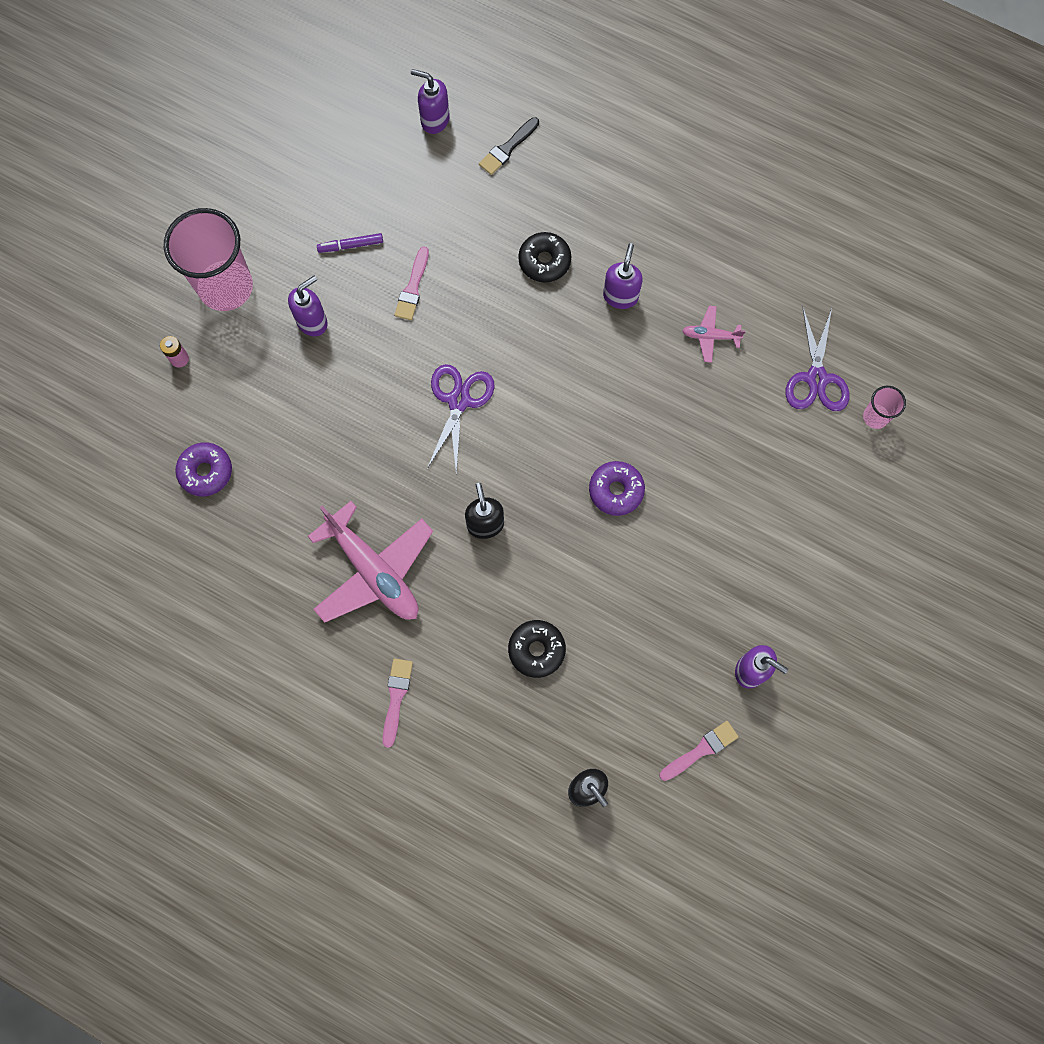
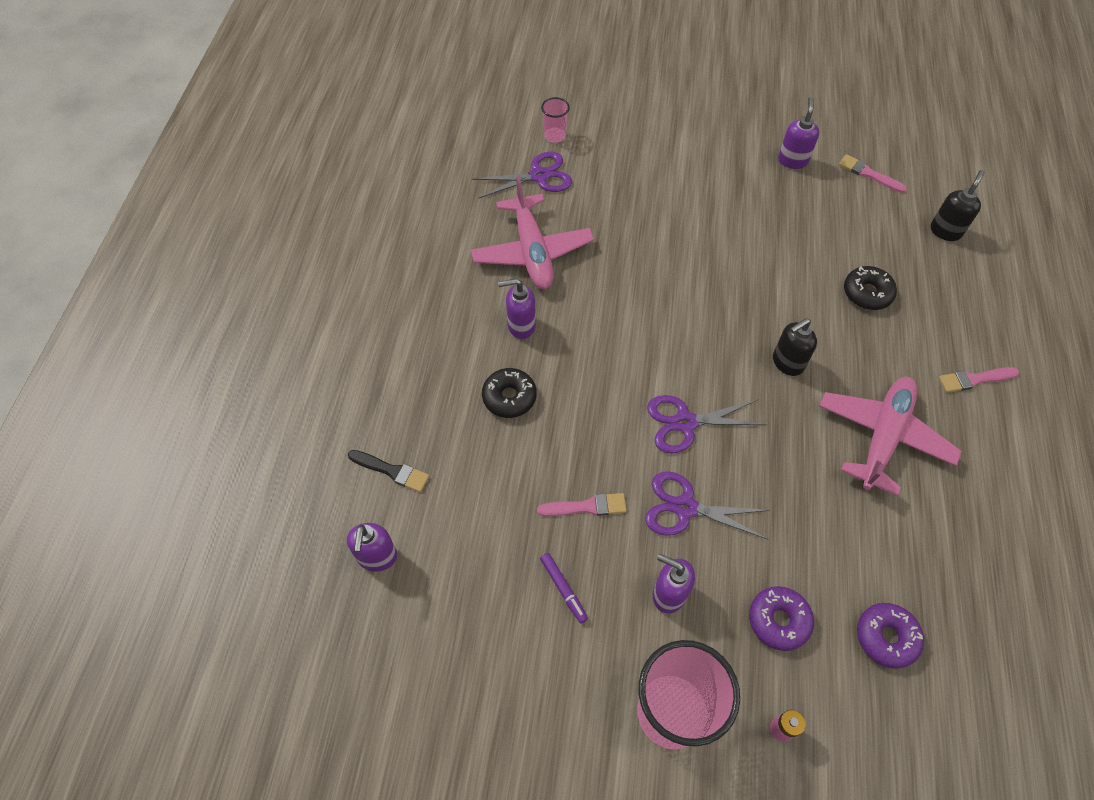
camera: 110 degrees left, 15 degrees down
(379, 366) = (685, 508): none -> purple scissors
(616, 490) = (703, 278): purple donut -> purple donut (778, 620)
(710, 336) = (532, 251): pink plane -> pink plane, size x2.19

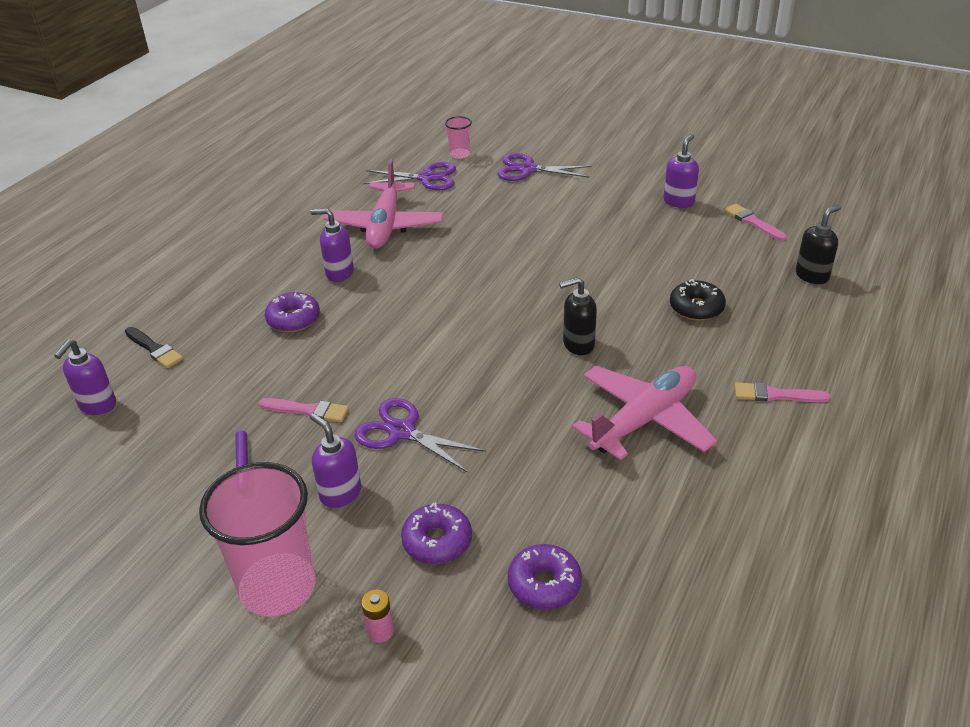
camera: 20 degrees right, 20 degrees down
(509, 397) = (293, 319): black donut -> purple donut
(685, 423) = (445, 369): purple scissors -> purple scissors (527, 169)

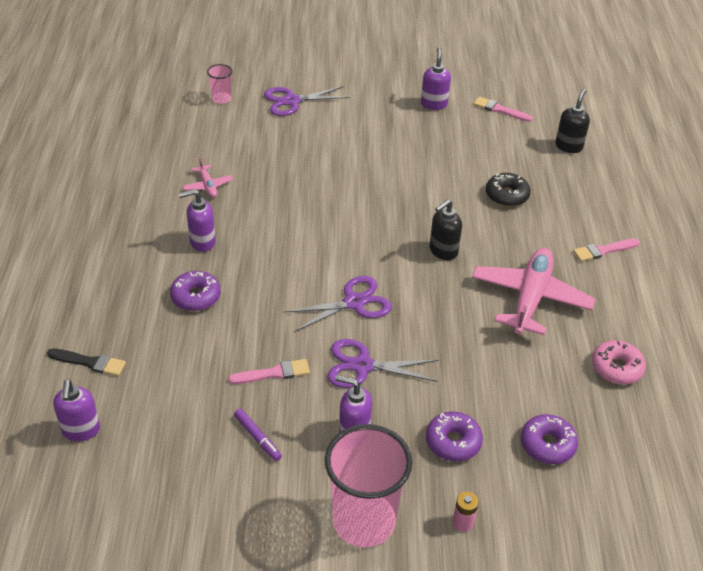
camera: 30 degrees left, 5 degrees up
(385, 226) = (208, 186): pink plane -> pink plane, size x0.46
(427, 178) = (209, 129): purple scissors -> purple scissors (354, 303)
(696, 528) = (616, 368): none -> pink donut

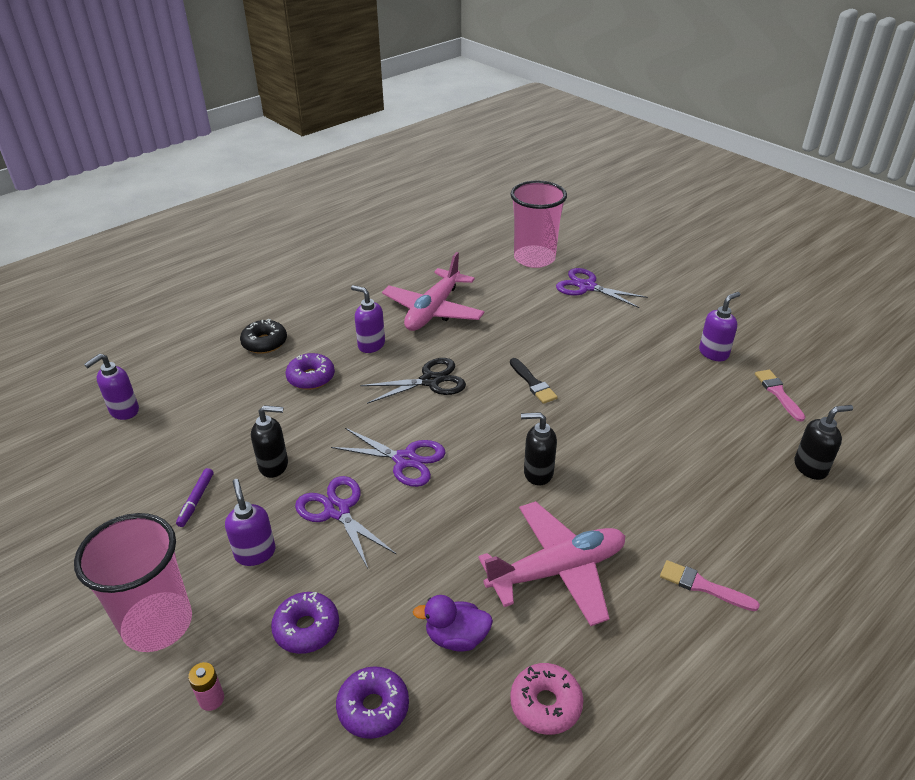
camera: 50 degrees right, 5 degrees down
(89, 362) = (192, 374): black brush -> black brush (533, 383)
(208, 186) = (433, 310): pink plane -> pink plane, size x2.19
(221, 99) = (534, 258): pink cup -> pink cup, size x2.18
(273, 373) = (274, 465): pink brush -> black soap dispenser
(288, 239) = (430, 381): none -> black scissors
(507, 195) = (672, 468): black donut -> black donut (264, 343)
(533, 375) = (456, 637): none -> purple duck

